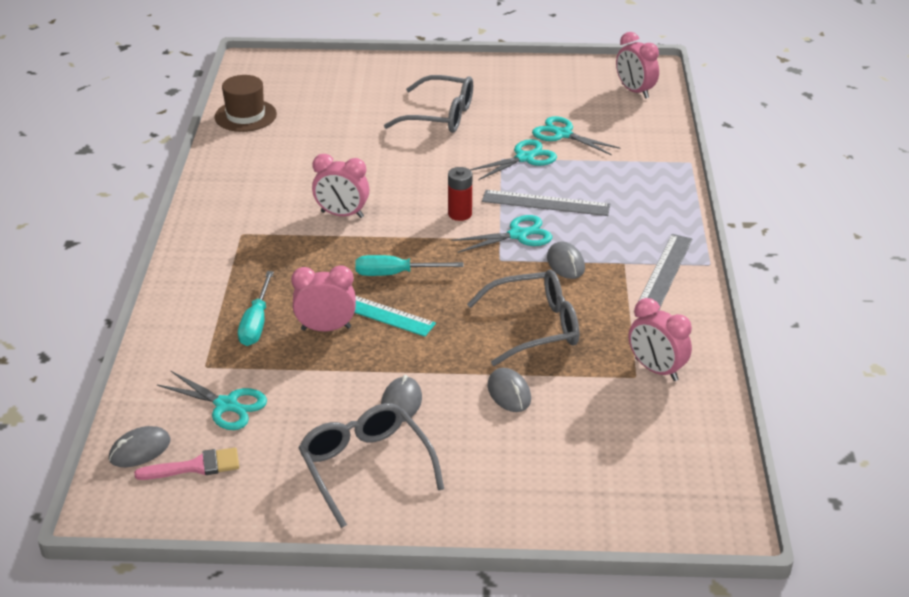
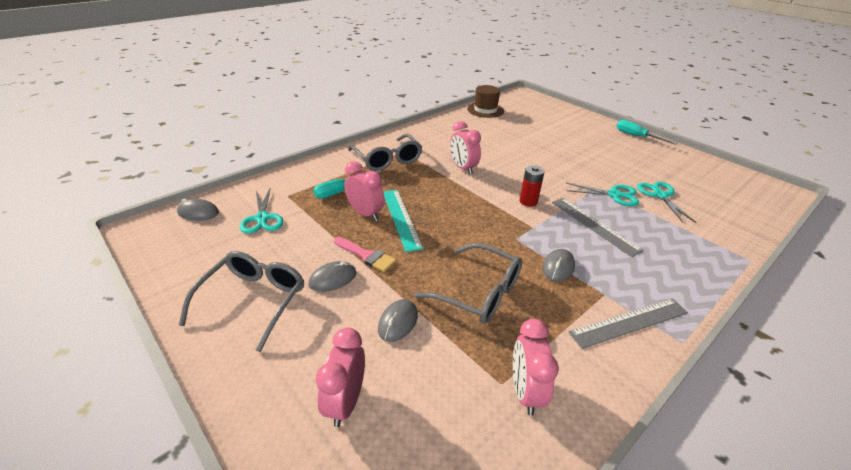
camera: 45 degrees right, 0 degrees up
(196, 466) = (199, 237): pink brush -> pink brush (366, 255)
(395, 274) = (444, 210): turquoise screwdriver -> turquoise screwdriver (636, 136)
(440, 116) = (588, 152): grey glasses -> grey glasses (387, 160)
(518, 235) = (548, 232): turquoise scissors -> none
(635, 91) = (751, 197): pink clock -> pink clock (345, 402)

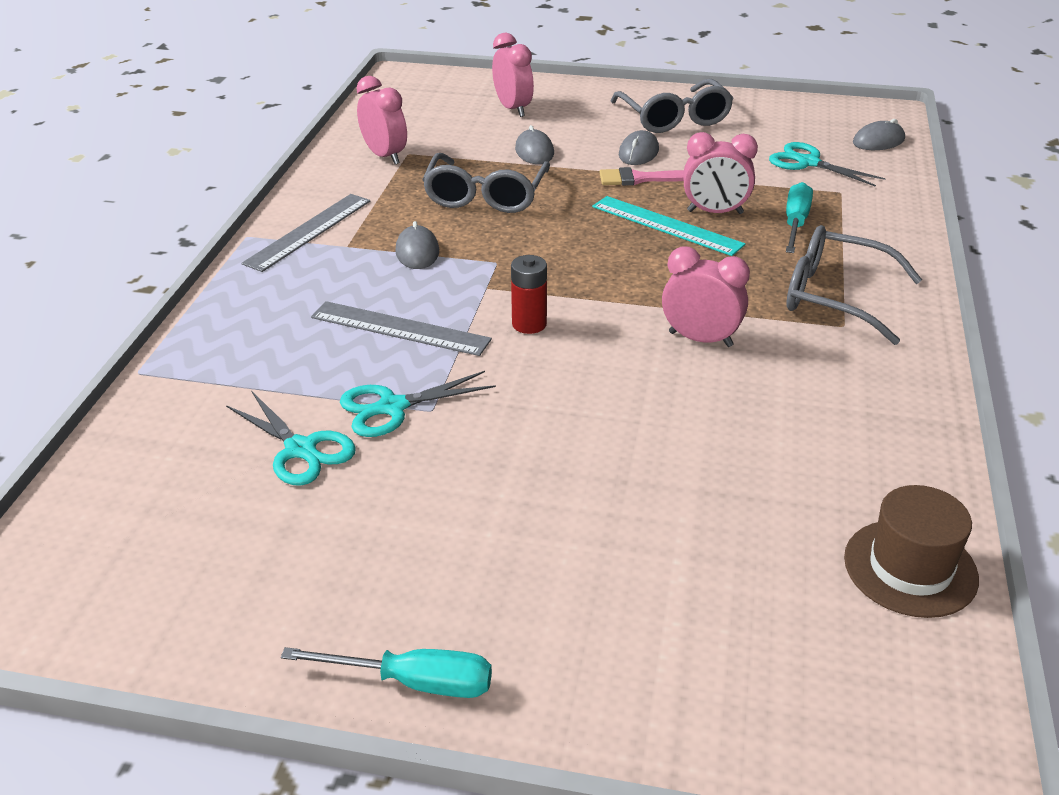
camera: 145 degrees right, 0 degrees up
(478, 292) = (485, 196): grey glasses -> grey glasses turned 75 degrees counterclockwise

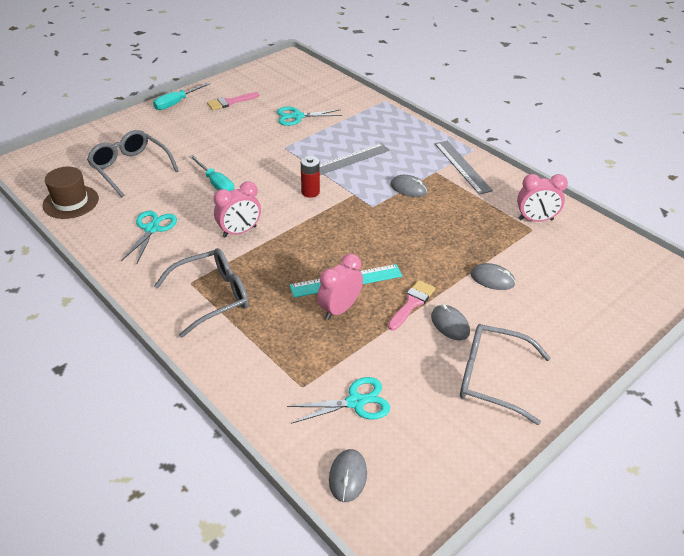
camera: 125 degrees right, 5 degrees up
(325, 585) = (230, 102): none -> pink brush
(392, 407) = (297, 140): turquoise scissors -> turquoise scissors (152, 229)
(485, 196) = (448, 233): grey glasses -> grey glasses (130, 168)
(513, 109) = (573, 303): pink clock -> none
(795, 223) = (291, 335): turquoise screwdriver -> turquoise screwdriver (216, 184)

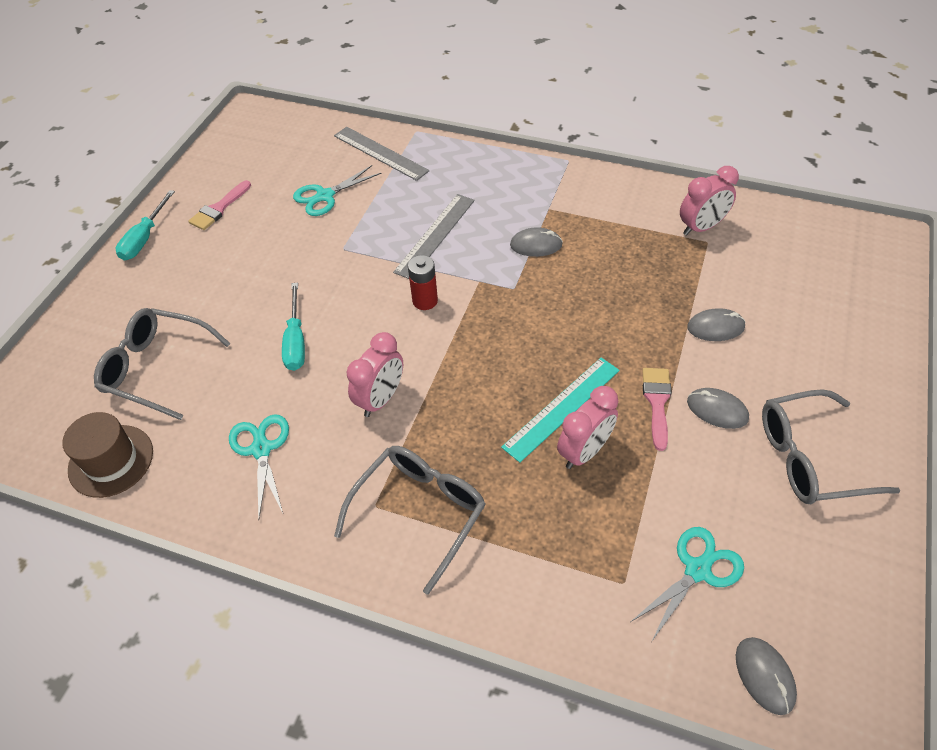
camera: 25 degrees left, 10 degrees up
(216, 184) = (296, 341): turquoise screwdriver -> turquoise screwdriver turned 60 degrees clockwise
(339, 309) = (584, 451): pink clock -> pink clock turned 150 degrees counterclockwise
(462, 166) = (572, 189): grey ruler -> grey ruler (380, 153)

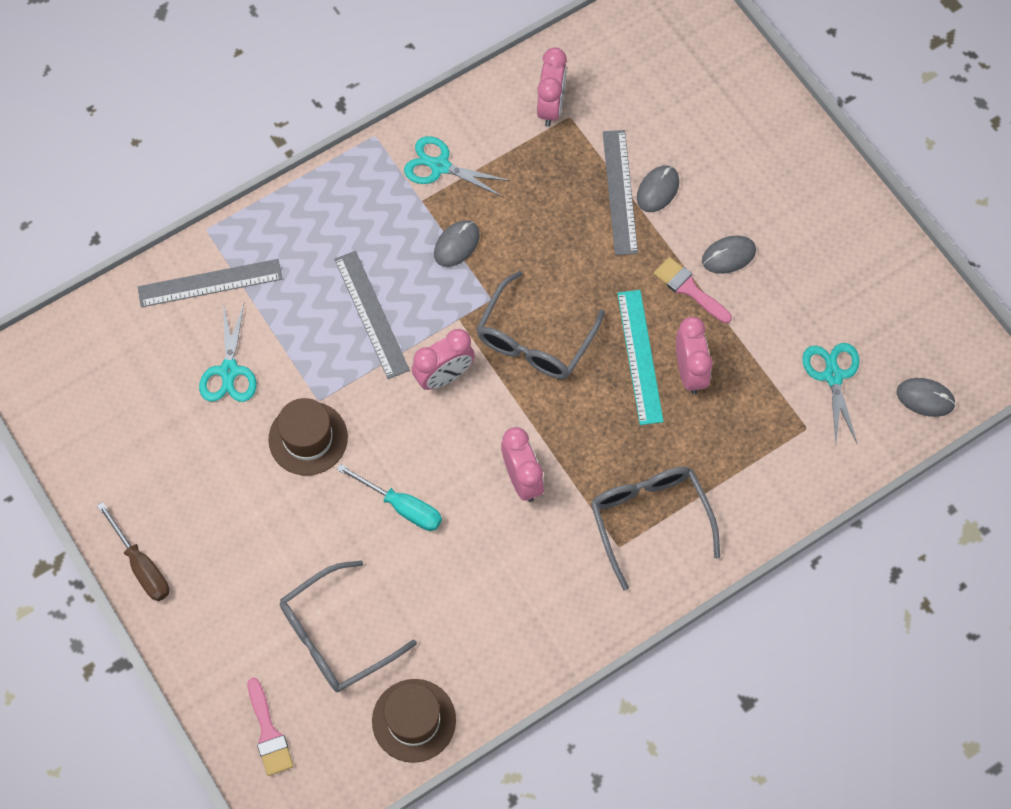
camera: 55 degrees left, 15 degrees up
(145, 238) = (141, 565): turquoise screwdriver -> brown screwdriver
(219, 208) = (158, 475): pink brush -> pink brush (269, 733)
(261, 449) = (498, 598): turquoise scissors -> turquoise scissors (440, 166)
(308, 260) = (308, 438): none -> brown hat
(425, 301) = (444, 376): red battery -> pink clock
(685, 306) = (620, 192): none -> grey ruler
(810, 458) = (812, 234): grey glasses -> grey glasses (535, 339)

